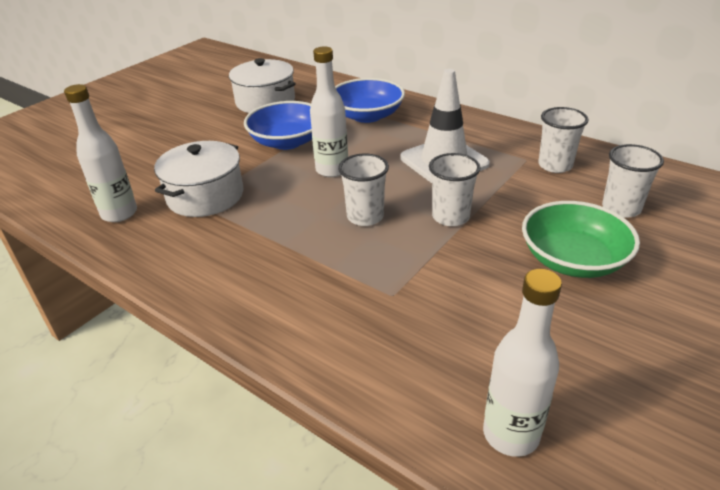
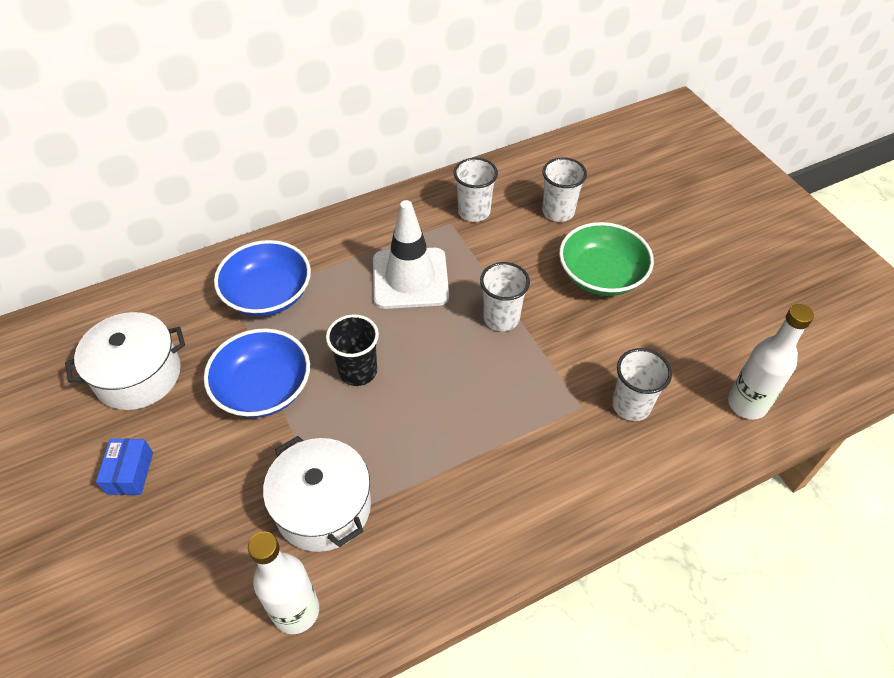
camera: 65 degrees left, 15 degrees up
(194, 125) = (130, 473): none -> blue box
(332, 170) = (358, 371): white bottle -> black cup
(365, 216) = (460, 378): white cup -> white cup (631, 405)

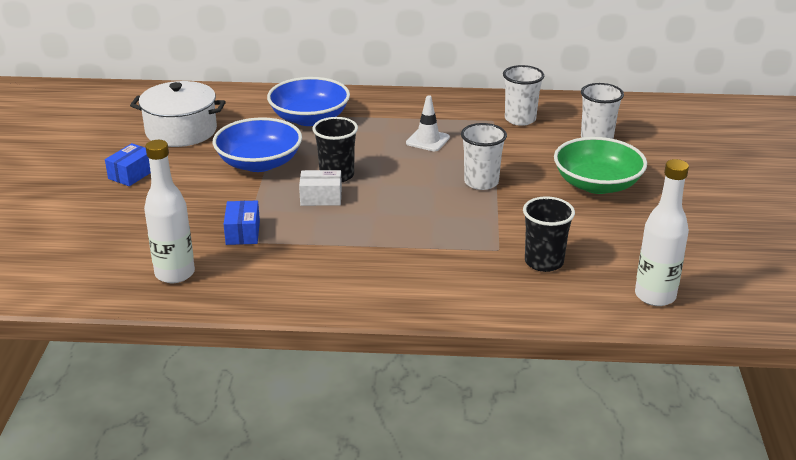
camera: 30 degrees right, 20 degrees down
(323, 507) = (243, 232): white pot -> blue box
(366, 412) = (321, 197): none -> white box
(410, 278) = (427, 140): white traffic cone -> white traffic cone, size x0.52
(631, 405) = (544, 262): white cup -> black cup

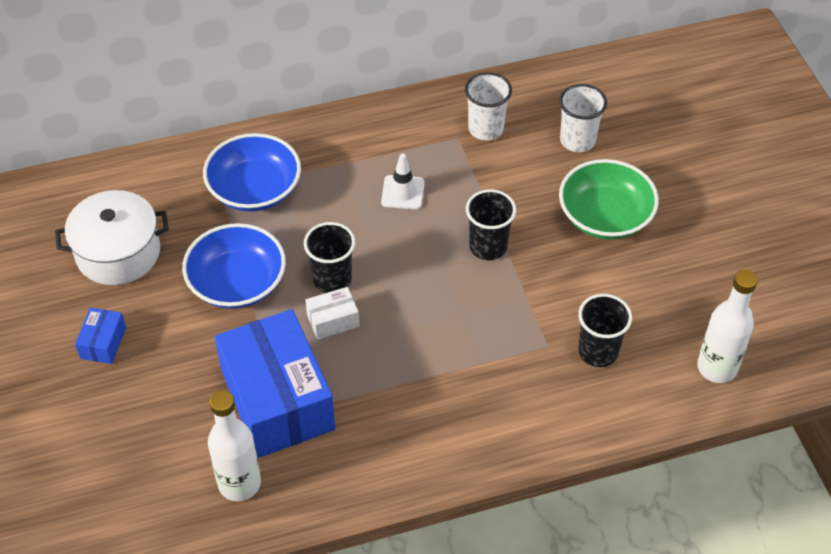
camera: 20 degrees left, 20 degrees up
(243, 232) = (277, 400): blue box -> blue box, size x2.38
(481, 182) = (488, 247): white cup -> black cup

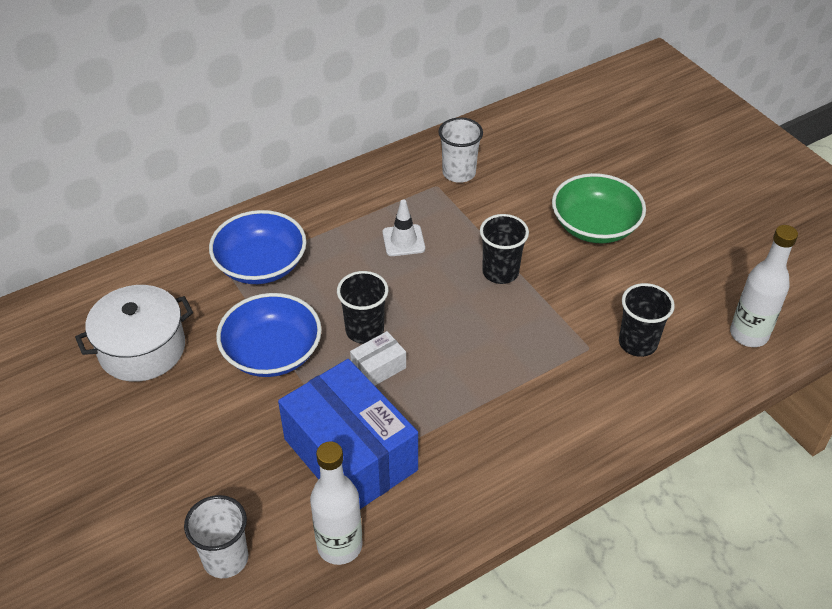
camera: 15 degrees left, 5 degrees down
(103, 343) = (152, 438): blue box -> none
(577, 140) = (544, 168): white cup -> white cup (225, 558)

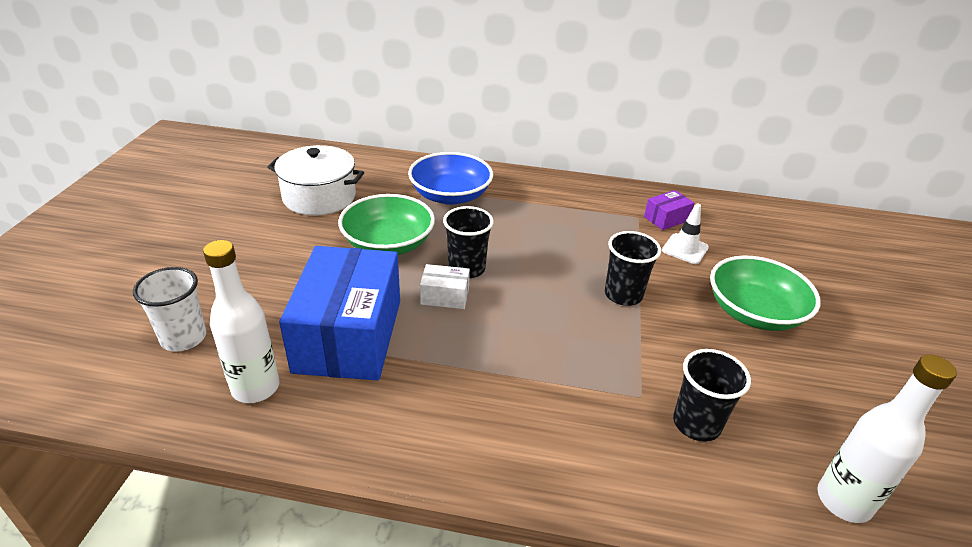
camera: 40 degrees right, 10 degrees down
(272, 352) = (388, 244): blue bowl -> green bowl
(403, 240) = (568, 234): white traffic cone -> white traffic cone (685, 249)
(459, 173) = (666, 219): white cup -> purple box

